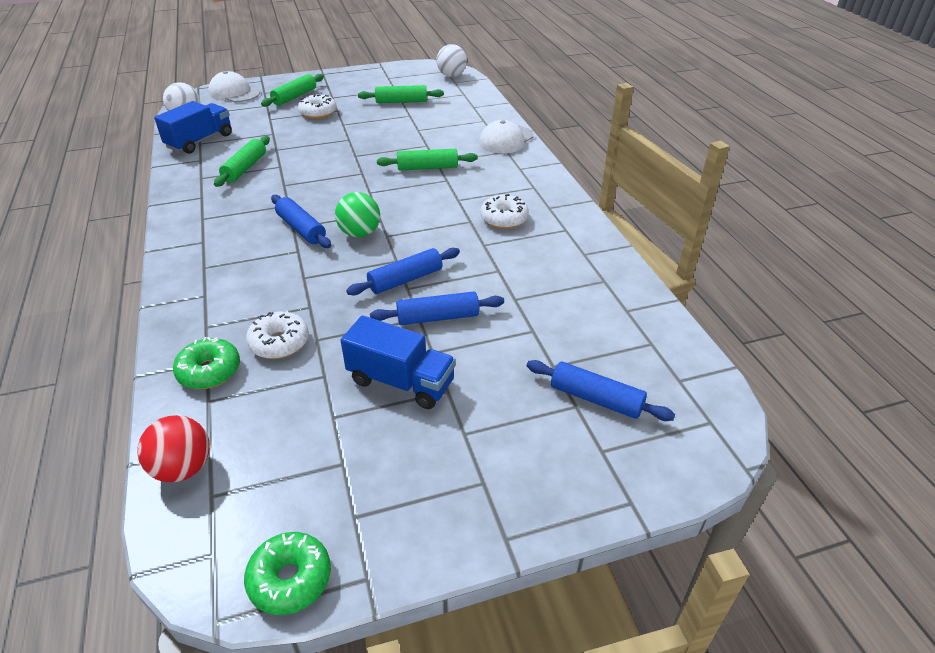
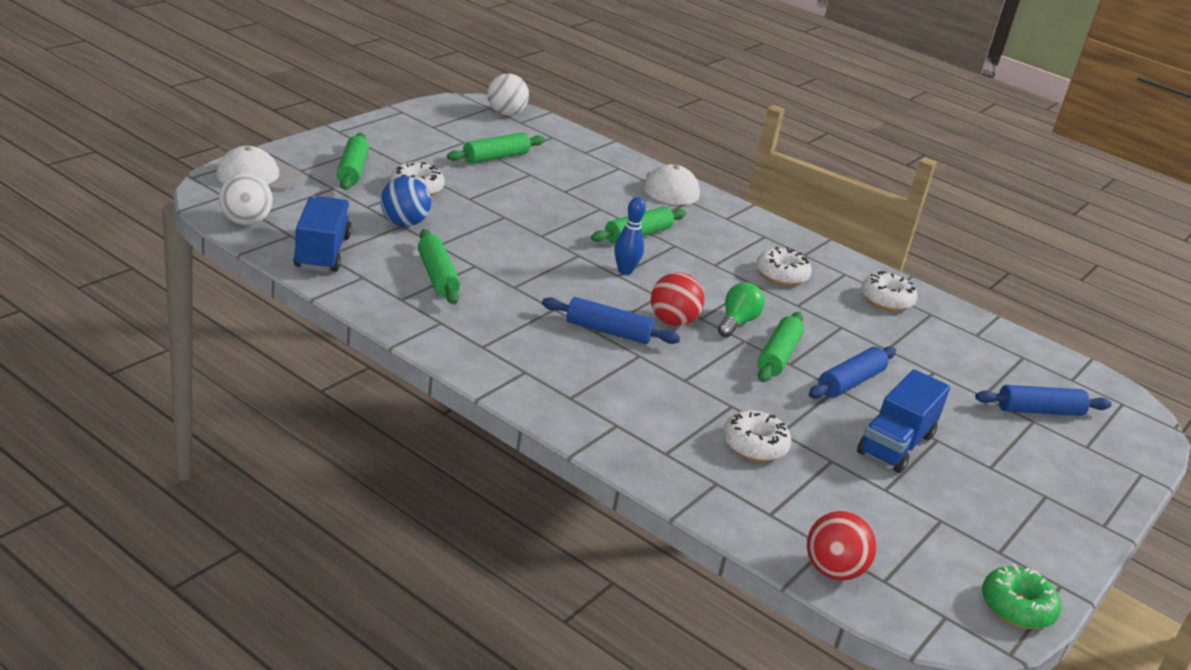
camera: 40 degrees left, 10 degrees down
(209, 371) = (732, 490): green donut -> none
(276, 132) = (404, 223): none -> blue ball
(360, 233) = (672, 321): green ball -> red ball
(379, 190) = (625, 271): none -> blue bowling pin
(401, 381) = (895, 444): blue truck -> blue truck turned 135 degrees clockwise
(405, 280) = (778, 356): blue rolling pin -> green rolling pin
(410, 246) = (737, 322): none -> green light bulb
(574, 259) = (886, 300): none -> white donut

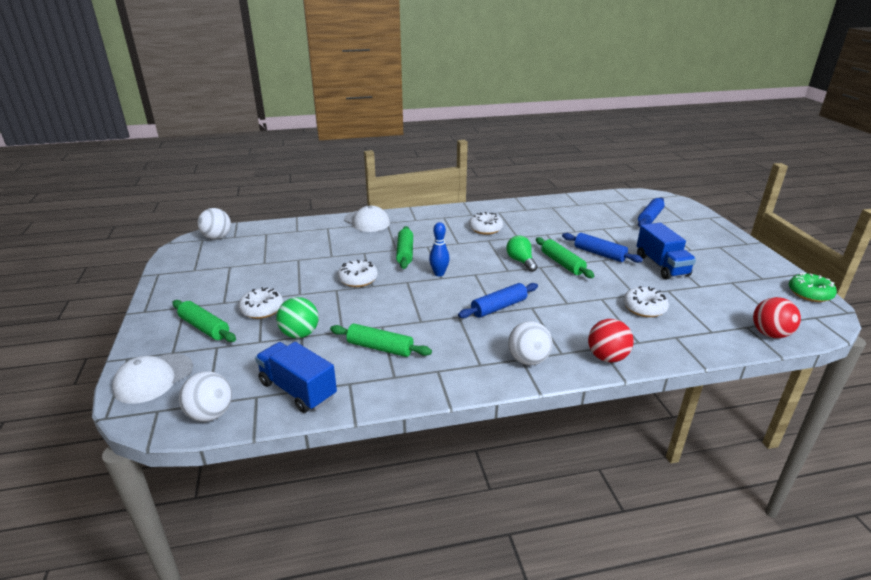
camera: 45 degrees left, 0 degrees up
(404, 223) = (300, 334): blue ball -> green ball
(496, 157) = (263, 263): green rolling pin -> none
(528, 376) = (528, 360): none -> white ball
(672, 321) = (505, 281): red ball -> red ball (607, 357)
(850, 382) = (599, 254): blue rolling pin -> blue rolling pin turned 45 degrees counterclockwise
(886, 300) = (531, 212): white donut -> white donut (358, 279)

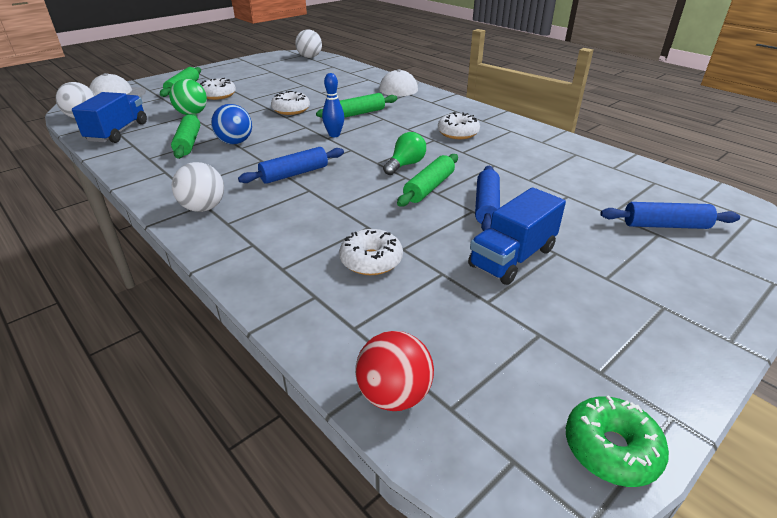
camera: 60 degrees right, 5 degrees up
(406, 322) = (235, 142): none -> blue ball
(498, 307) = (294, 174): blue rolling pin -> blue rolling pin turned 60 degrees counterclockwise
(607, 357) = (234, 252): red ball -> none

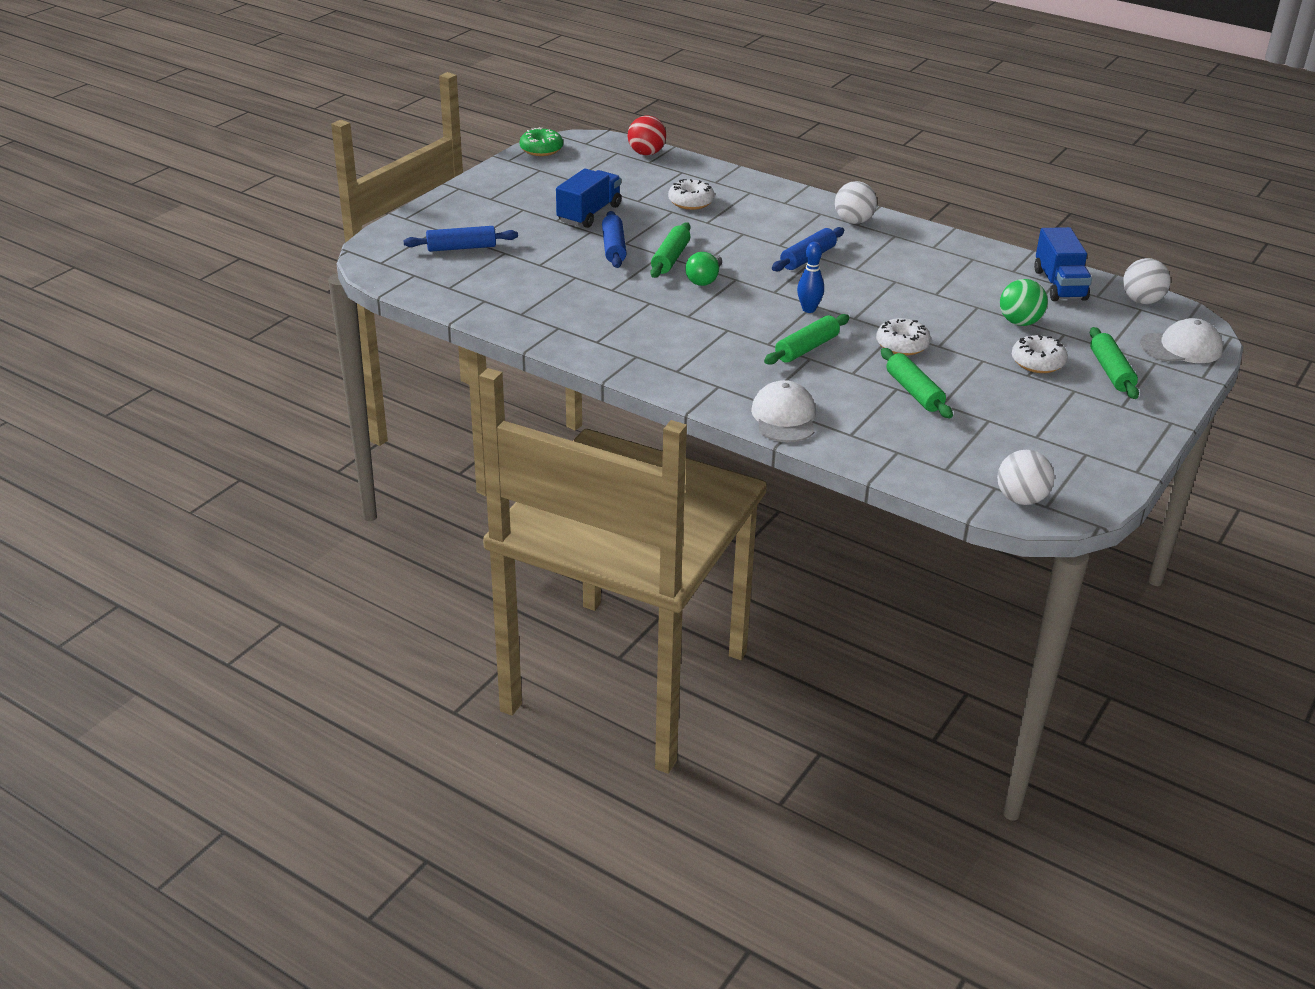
camera: 165 degrees right, 0 degrees up
(188, 143) = (959, 280): green rolling pin -> green rolling pin (914, 392)
(235, 142) = (910, 286): blue ball -> none
(458, 133) = (662, 329): white donut -> none

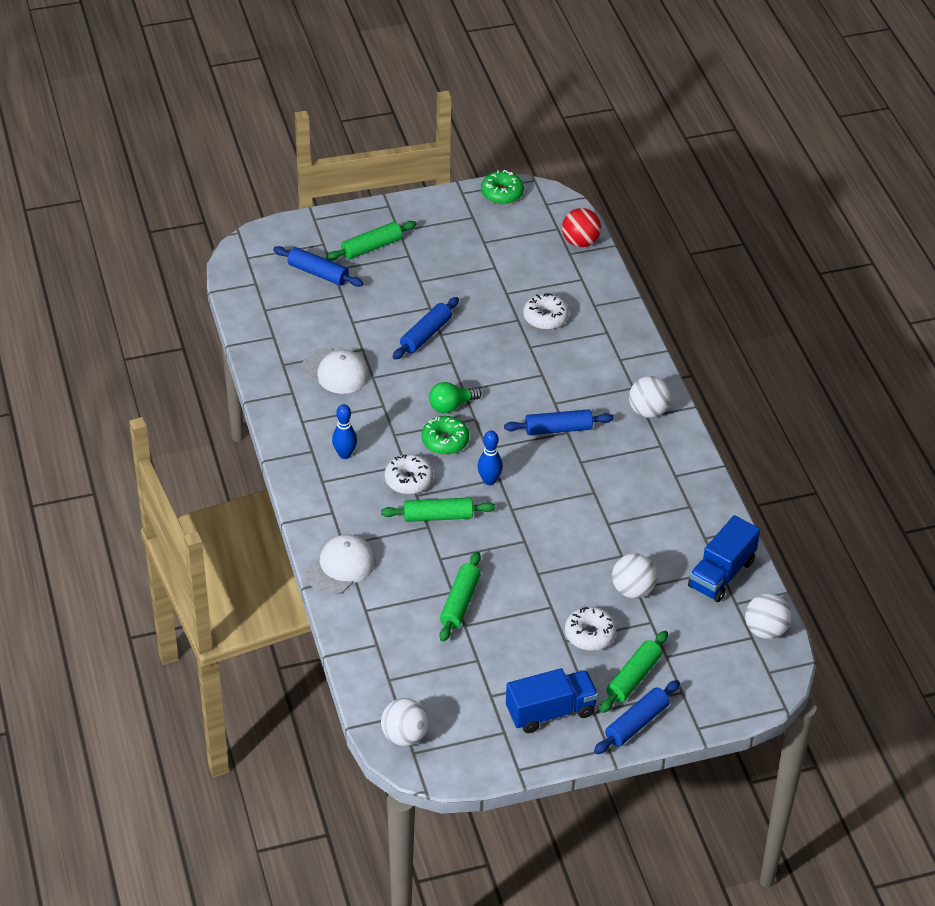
camera: 40 degrees right, 10 degrees up
(589, 214) = (451, 287): blue truck -> blue truck (550, 712)
(667, 346) = (345, 454): none -> blue bowling pin
(670, 258) = (453, 370): green rolling pin -> green rolling pin (371, 247)
(735, 302) = (445, 441): none -> green donut
(902, 345) = (511, 556): white donut -> white donut (408, 480)
(1020, 322) = (633, 590): green ball -> white ball
(1161, 397) = (636, 723): none -> blue rolling pin
(1181, 347) = (725, 692): white cap -> white cap (336, 371)

